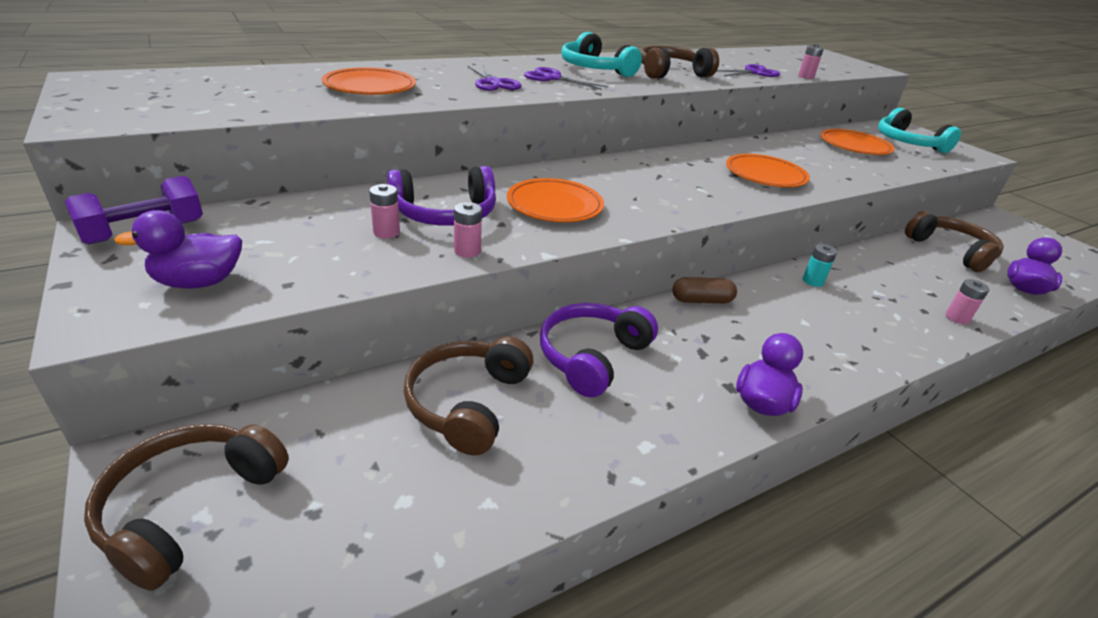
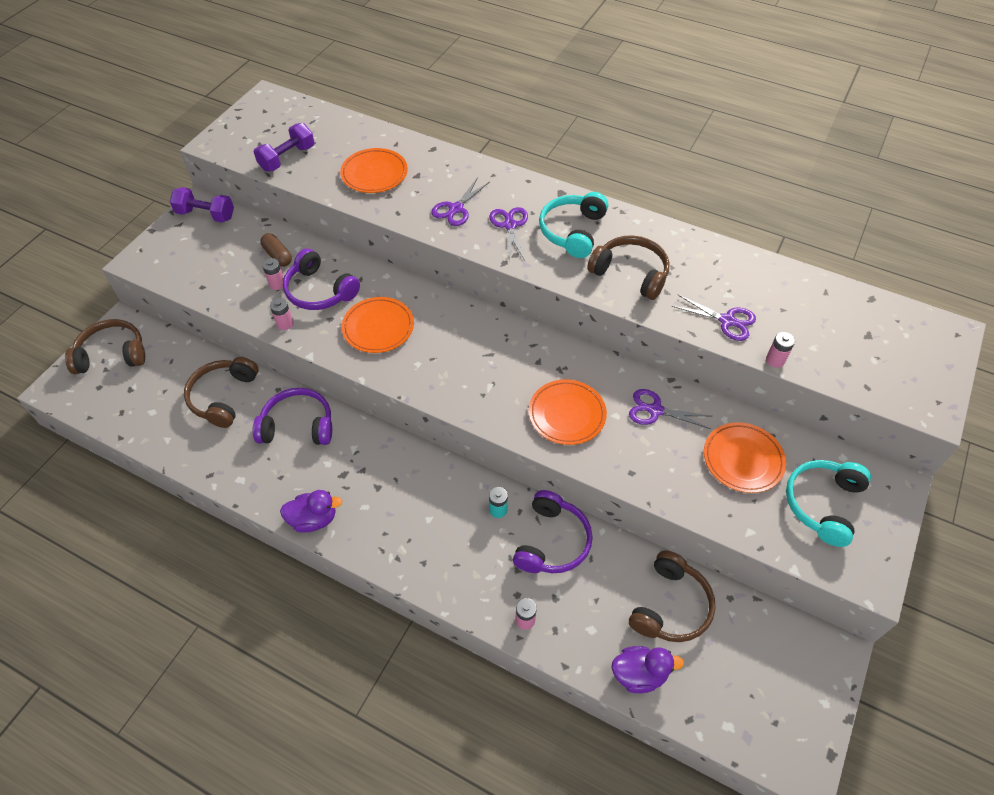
camera: 60 degrees right, 20 degrees up
(199, 282) = (182, 262): purple duck -> none
(237, 104) = (287, 158): none -> purple dumbbell
(467, 403) = (223, 397): brown headphones -> brown headphones turned 60 degrees counterclockwise
(701, 300) = (406, 453): brown capsule -> brown capsule (278, 256)
(785, 150) = (655, 410): none -> purple scissors
(864, 271) = (552, 541): none -> purple headphones

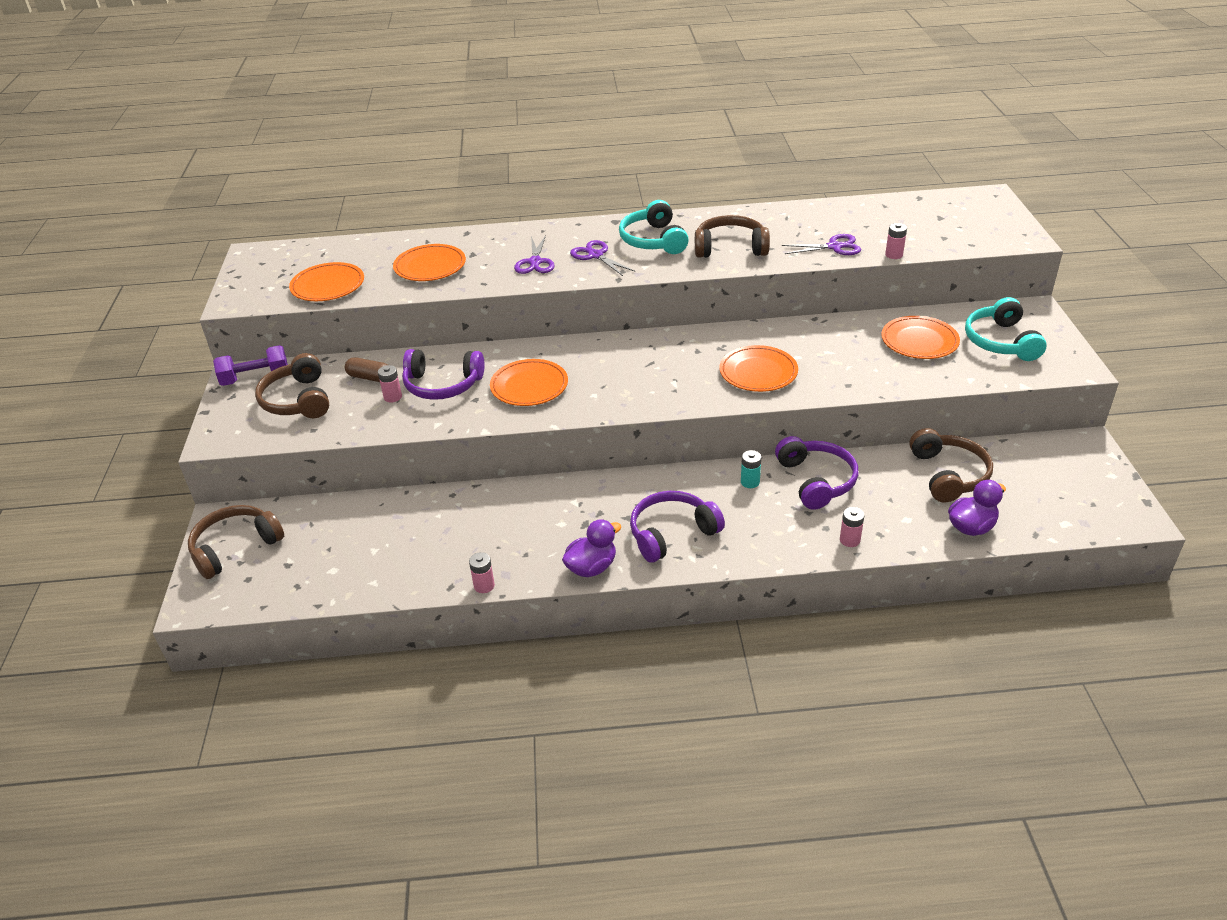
camera: 30 degrees left, 15 degrees down
(223, 397) = (400, 525): brown headphones -> brown headphones (298, 400)
(285, 324) = (434, 420): pink battery -> pink battery (484, 585)
(287, 158) = (328, 286): purple dumbbell -> orange plate
(298, 425) = (502, 510): purple headphones -> purple headphones (671, 533)
(655, 410) = (823, 341): purple scissors -> none

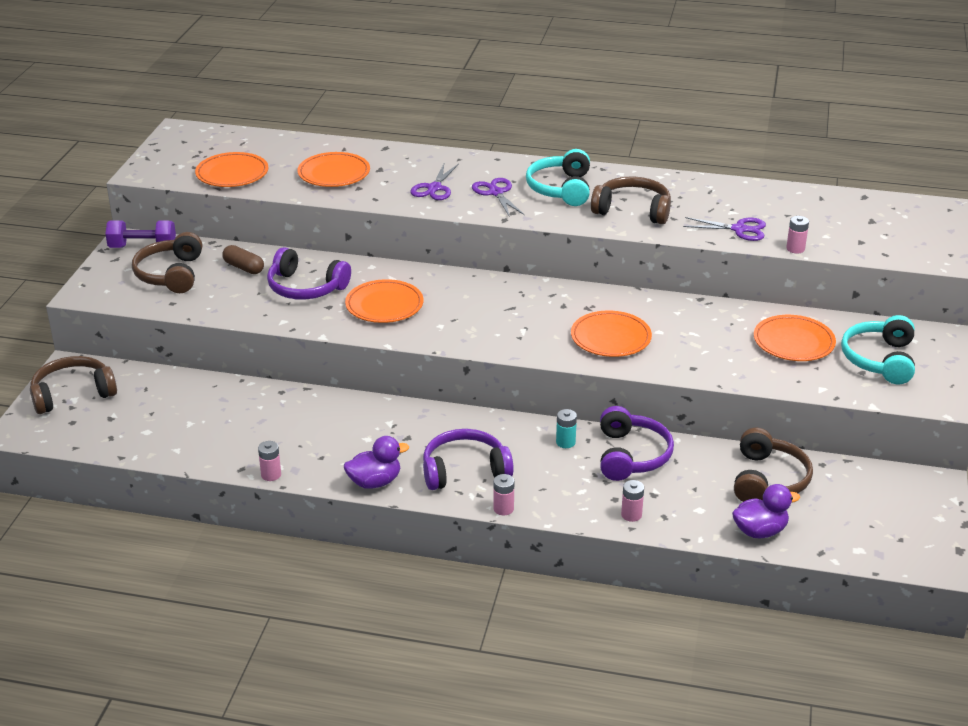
camera: 15 degrees right, 5 degrees down
(393, 397) = (255, 289): pink battery -> pink battery (503, 509)

